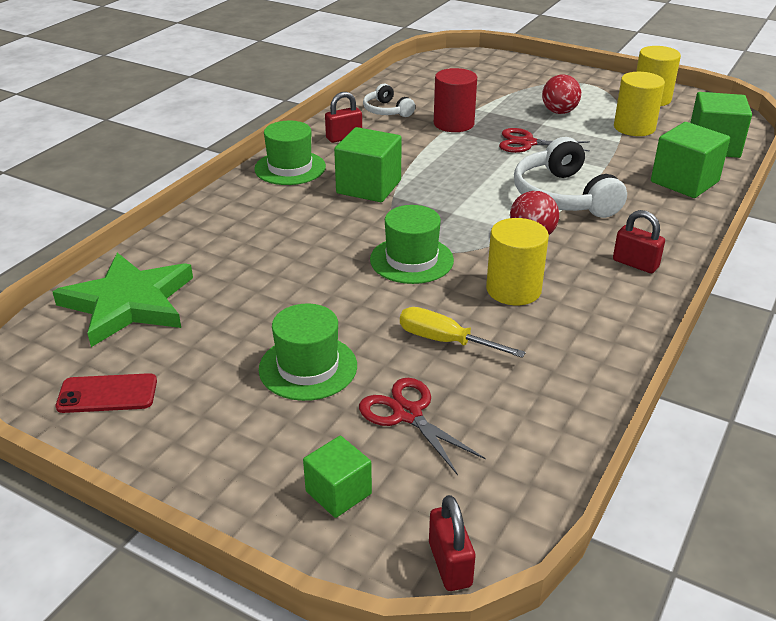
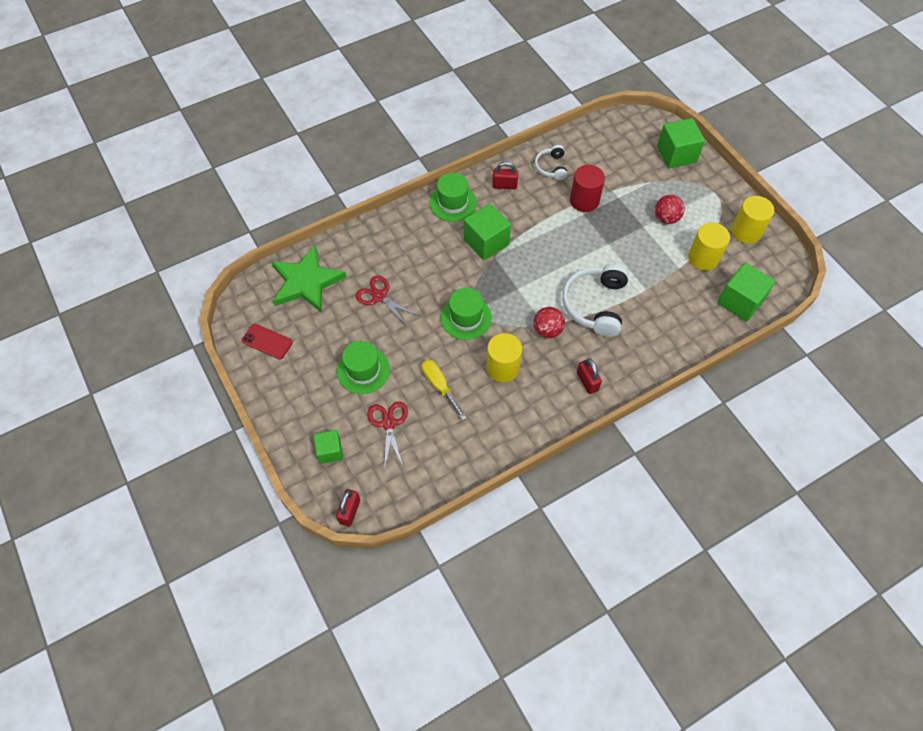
camera: 30 degrees right, 25 degrees up
(527, 143) = (616, 242): red scissors -> red scissors (379, 296)
(684, 182) = (685, 327): green cube -> green cube (676, 154)

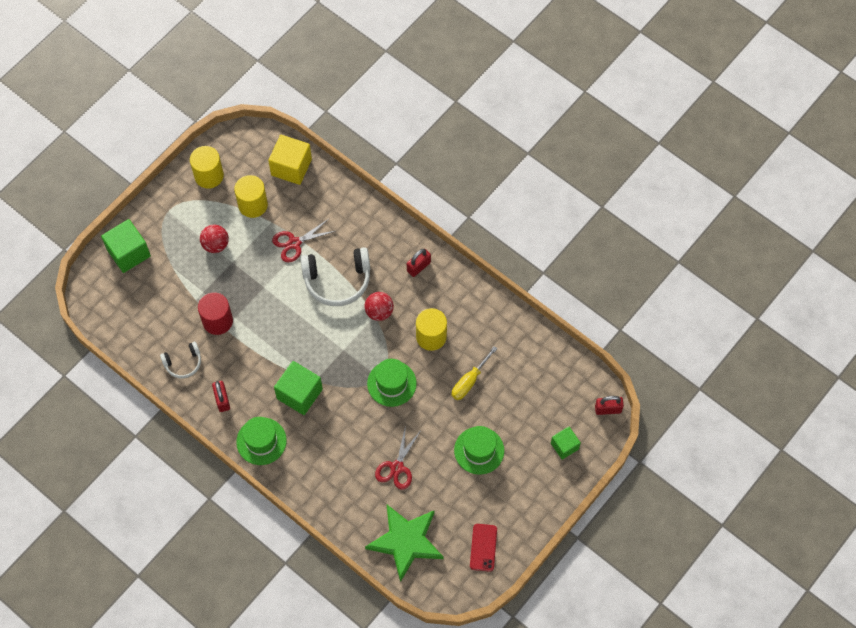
camera: 110 degrees left, 5 degrees up
(388, 423) = (520, 409): red scissors -> red scissors (294, 243)
(740, 301) = (291, 167): green cube -> yellow cube

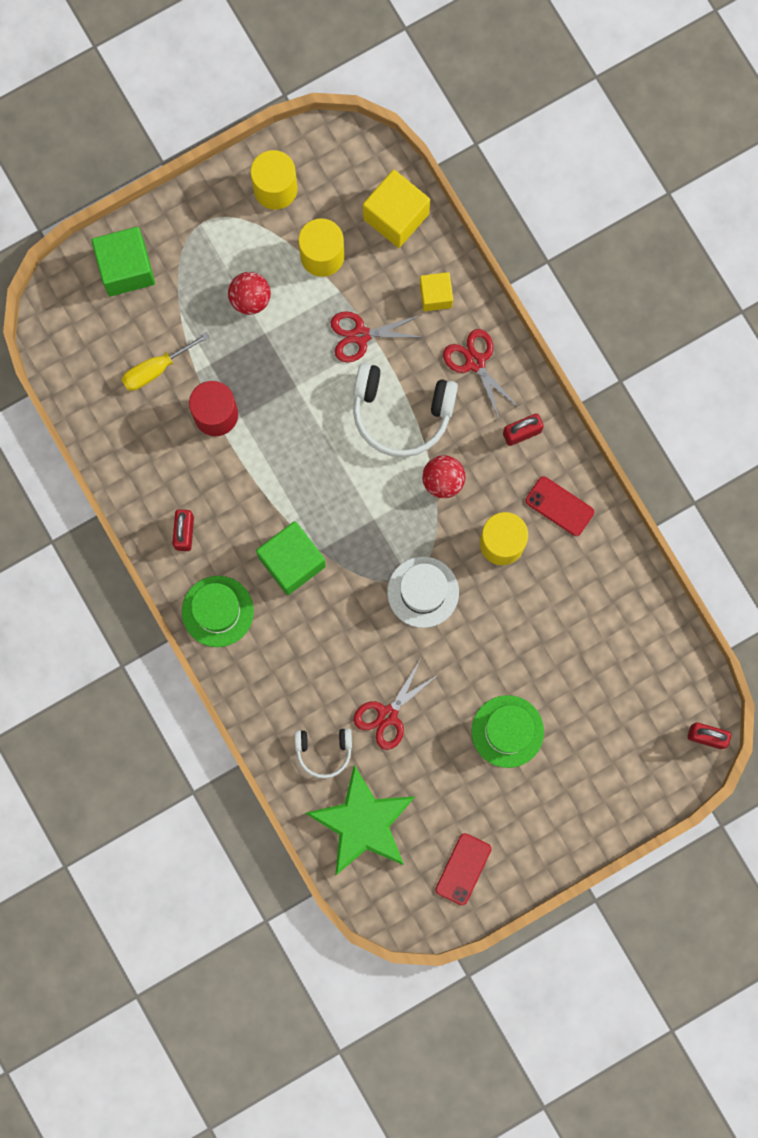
camera: 20 degrees right, 15 degrees up
(183, 363) = (149, 460): white headphones -> white headphones (324, 751)
(333, 205) = (435, 295): none -> yellow cube
(373, 235) = (475, 362): none -> red scissors
(391, 383) = (423, 592): green hat -> white hat
(459, 302) = (559, 506): none -> red phone
(469, 381) = (531, 627): yellow screwdriver -> yellow screwdriver (156, 369)
(564, 446) = (626, 767): green cube -> none

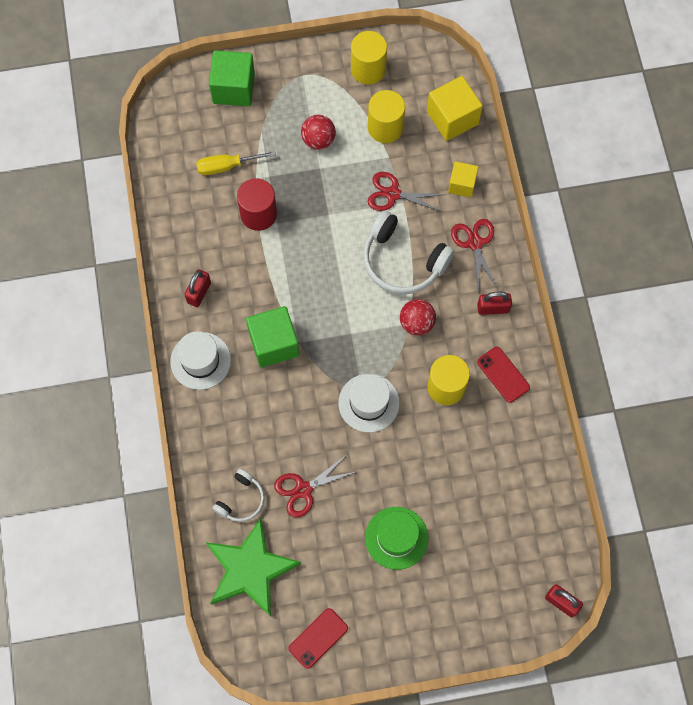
camera: 20 degrees right, 10 degrees down
(217, 611) = (200, 361): green hat -> white hat
(324, 751) = (241, 500): white headphones -> white headphones turned 75 degrees counterclockwise

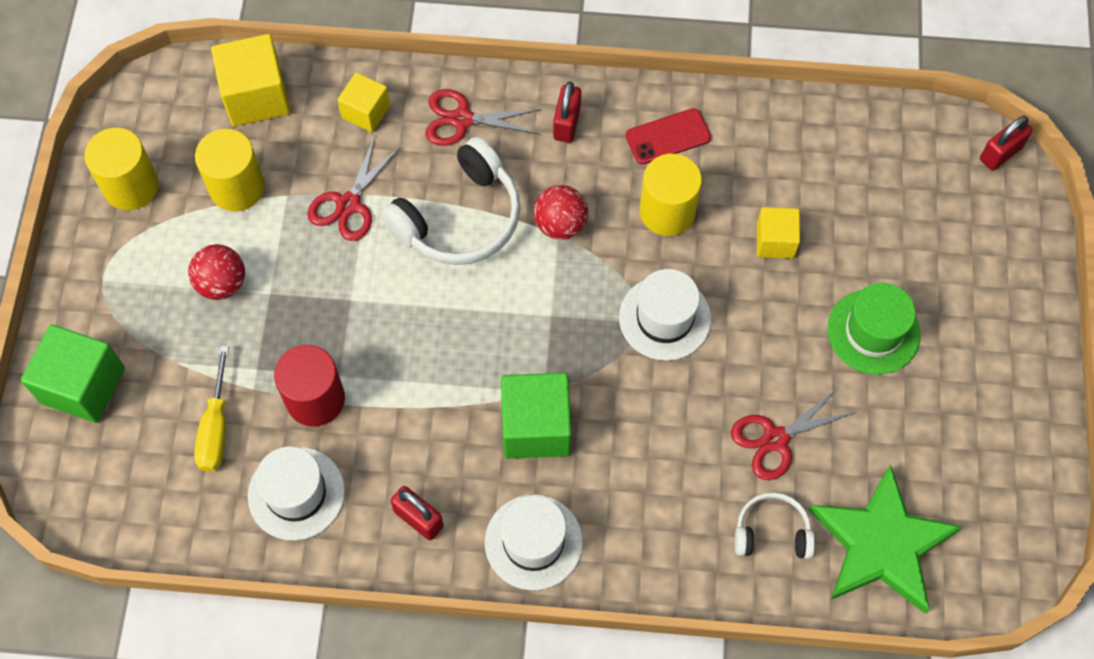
camera: 75 degrees left, 5 degrees down
(197, 221) = (296, 493): none -> white hat
(241, 500) = (772, 532): white headphones -> white headphones turned 45 degrees counterclockwise
(303, 489) = (775, 439): red scissors -> red scissors turned 75 degrees clockwise
(318, 638) = (1000, 472): red phone -> none
(445, 461) = (775, 241): none -> yellow cube

